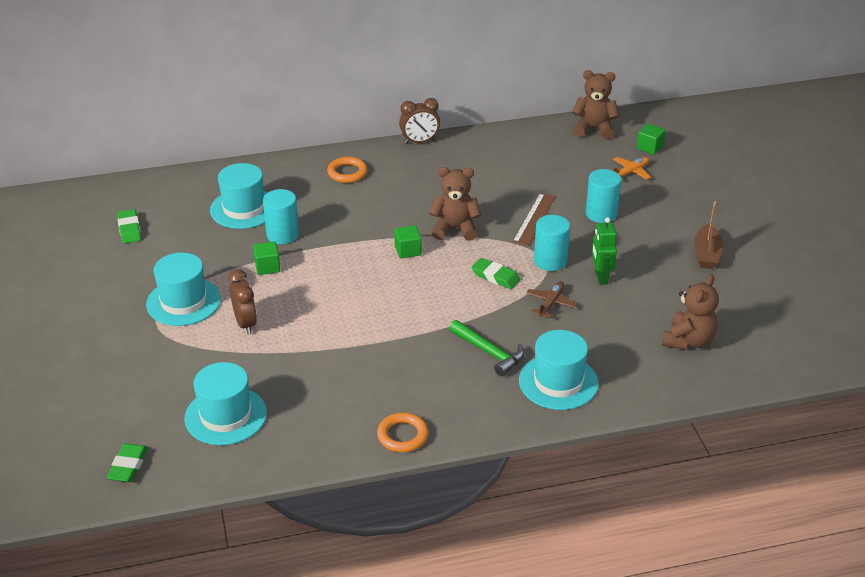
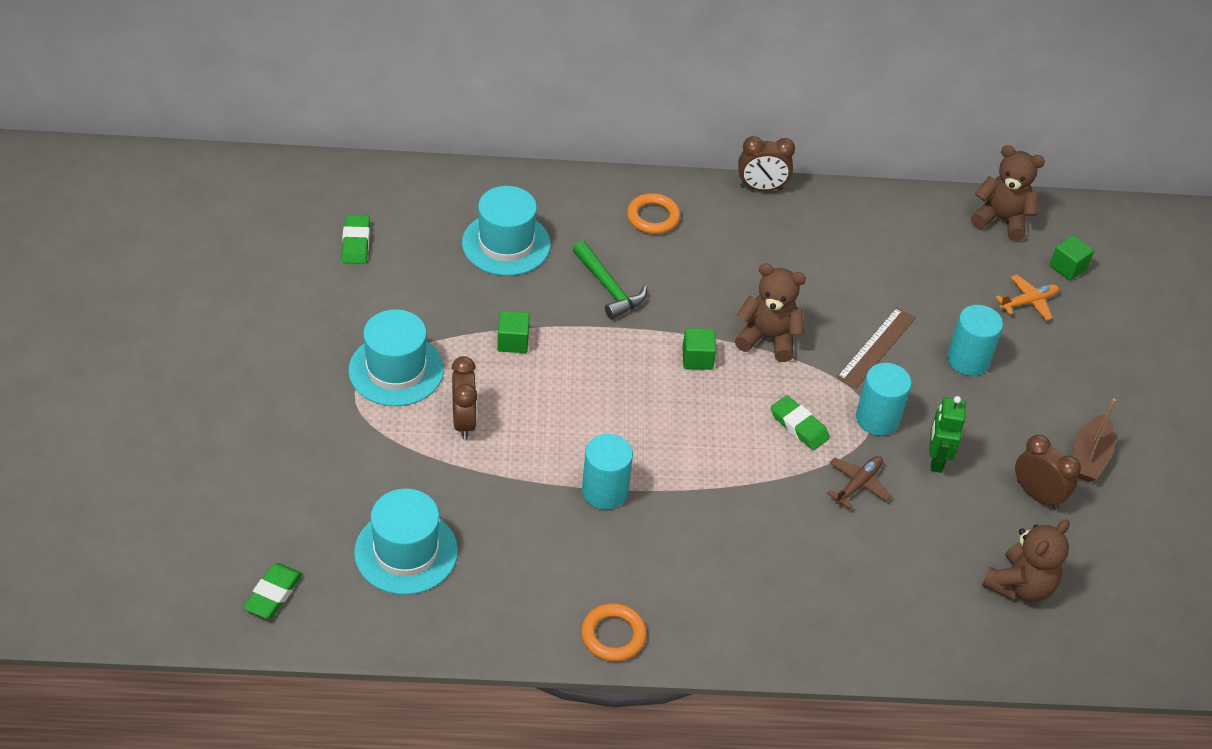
camera: 10 degrees right, 10 degrees up
(282, 235) = (544, 296): turquoise cylinder -> turquoise cylinder (604, 491)
(489, 352) = (757, 540): green hammer -> green hammer (609, 288)
(558, 382) = (831, 606): turquoise hat -> none
(679, 283) = (1037, 495): none -> brown clock

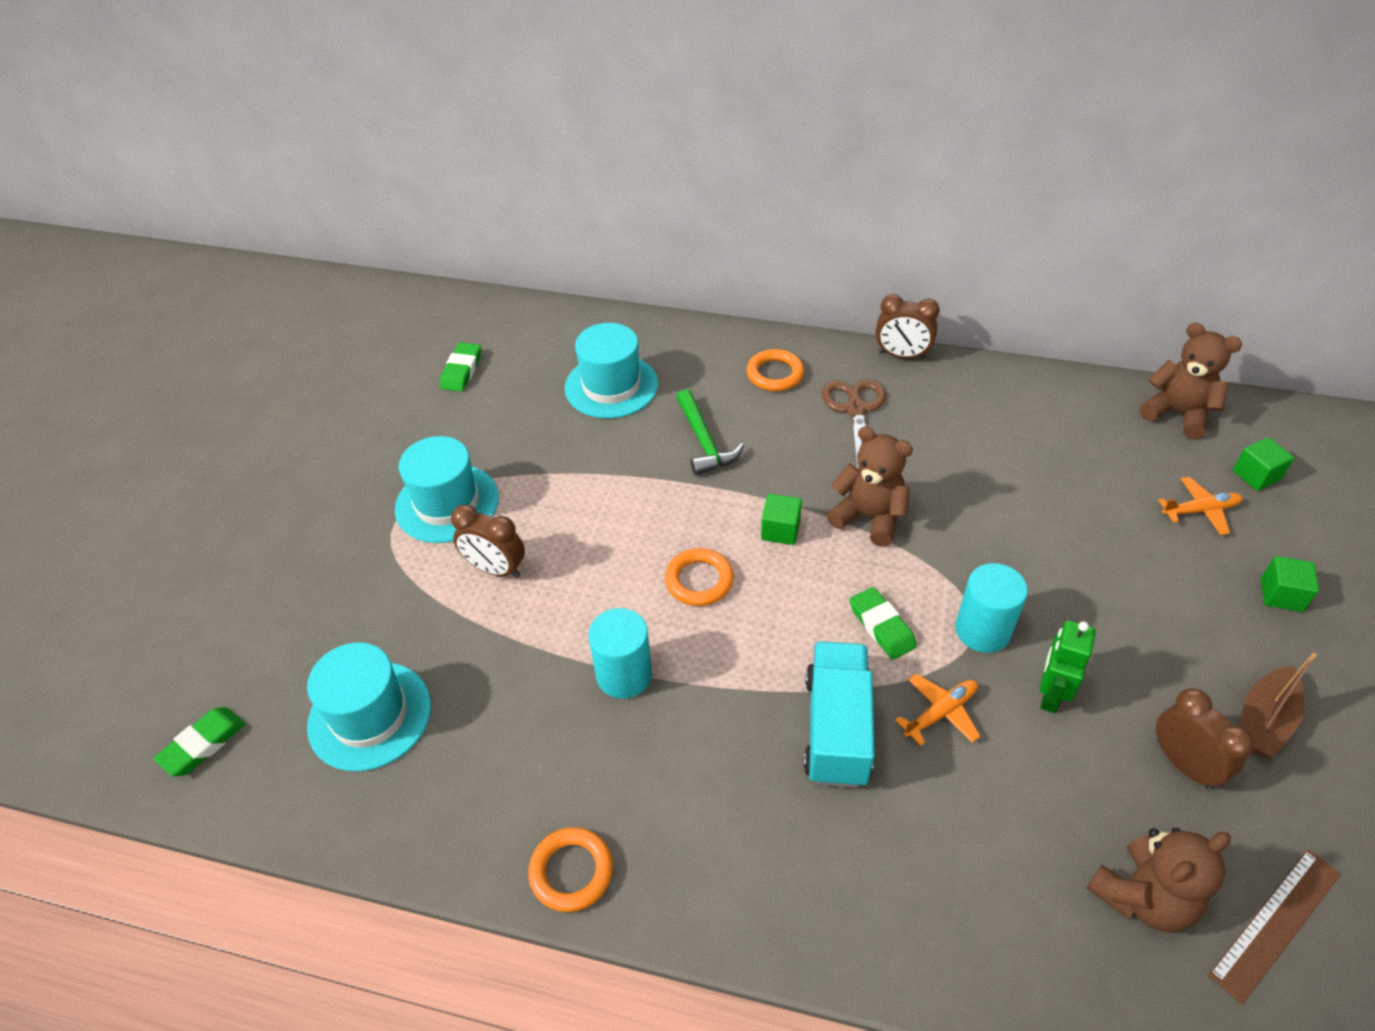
camera: 20 degrees right, 0 degrees up
(464, 421) = (495, 569): brown clock -> brown clock turned 105 degrees clockwise
(513, 342) = (581, 487): green cube -> green cube (1281, 595)
(642, 408) = (699, 580): none -> orange ring
(733, 243) = (855, 409): none -> brown scissors
(783, 507) = (837, 729): none -> turquoise truck
(858, 484) = (940, 713): brown plane -> orange plane
(876, 347) = (998, 543): brown ruler -> brown ruler (1275, 923)
(968, 360) = (1112, 571): turquoise cylinder -> none

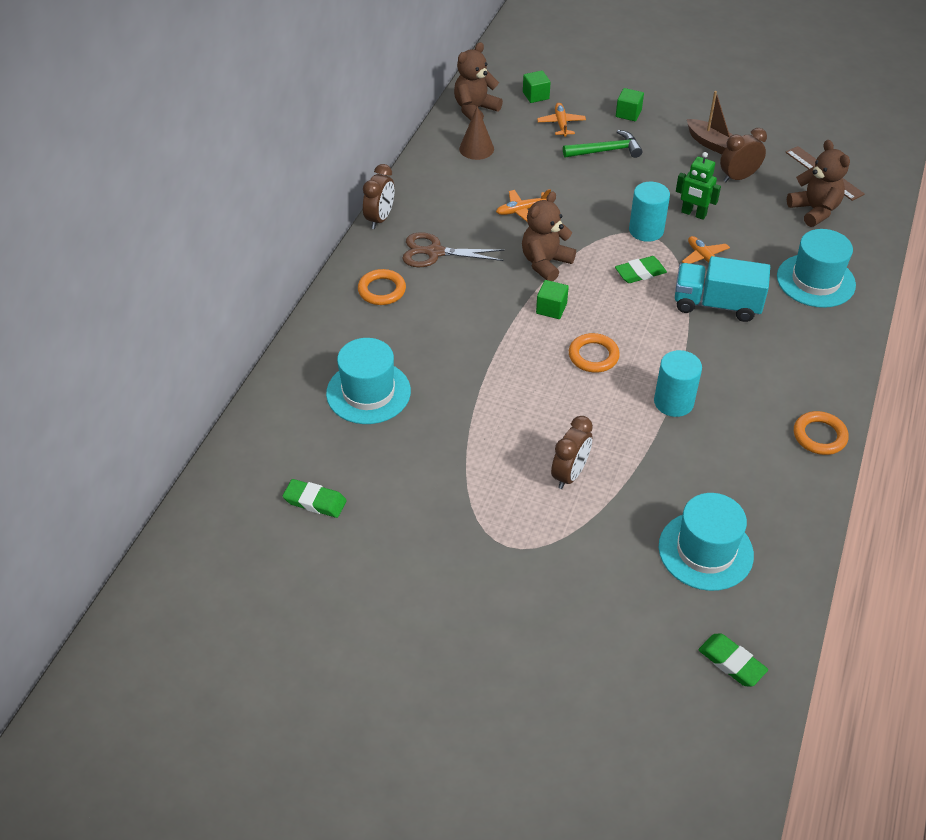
camera: 85 degrees left, 0 degrees up
(447, 503) = (491, 508): turquoise hat -> turquoise hat (815, 281)
(704, 442) = (451, 339): green hammer -> green hammer (606, 151)
(972, 484) = (522, 210): none -> orange plane
(1087, 424) = (476, 149): none -> brown cone

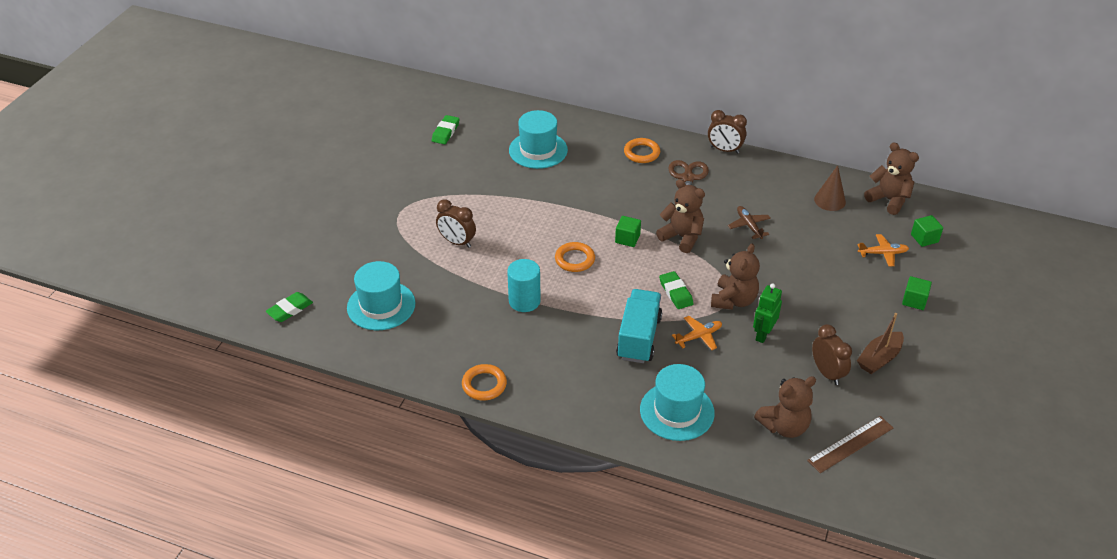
camera: 90 degrees right, 5 degrees down
(522, 210) = (749, 226): orange plane -> brown plane
(606, 151) = (848, 281): green hammer -> none
(646, 230) = (733, 300): turquoise cylinder -> brown teddy bear

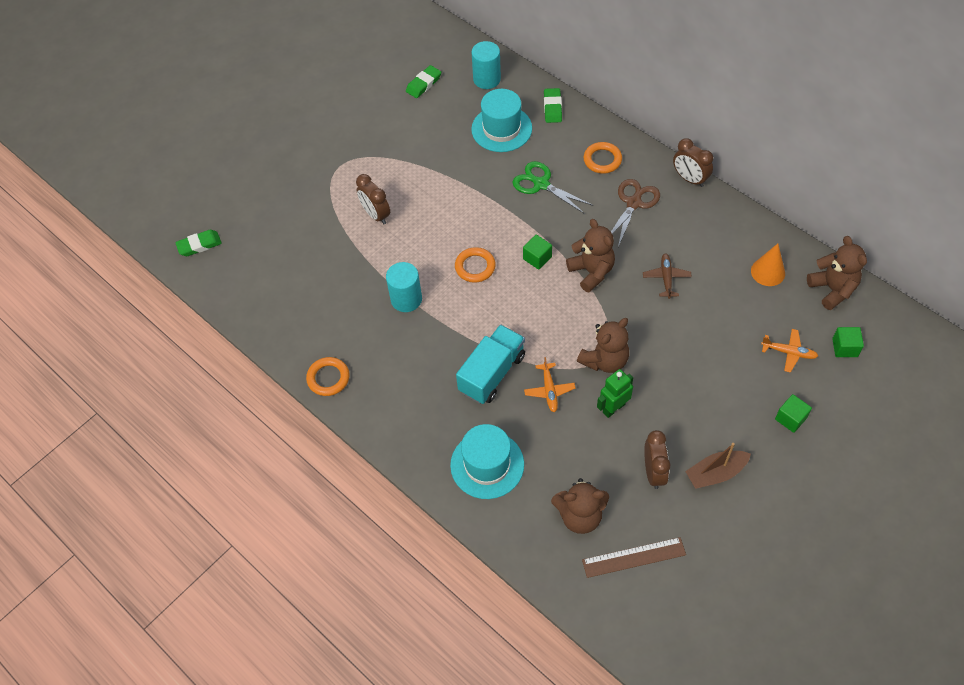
camera: 25 degrees right, 15 degrees up
(381, 305) = (278, 265): turquoise hat -> none
(503, 116) = (487, 79): none -> turquoise cylinder
(598, 183) = (541, 184): none -> green scissors
(676, 292) = (553, 334): green eraser -> green eraser (552, 108)
(698, 336) = (549, 390): orange plane -> orange plane turned 90 degrees clockwise
(829, 200) = (768, 272): brown cone -> orange cone

